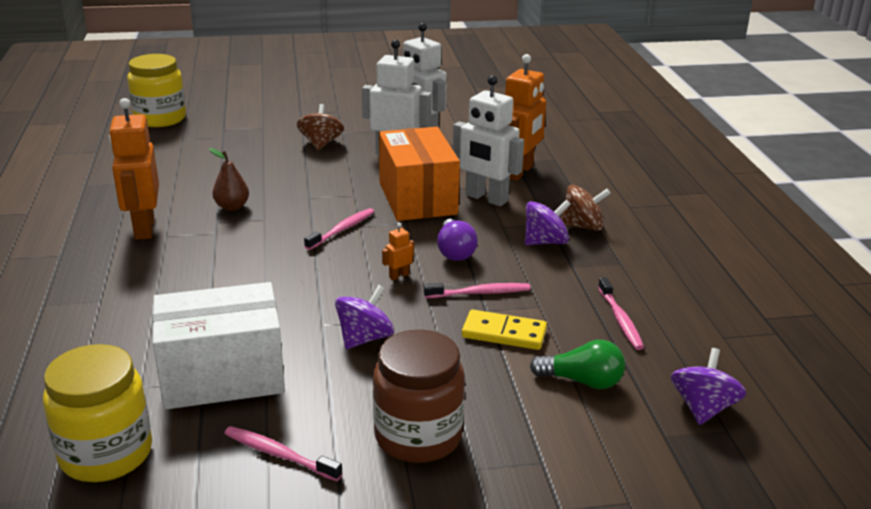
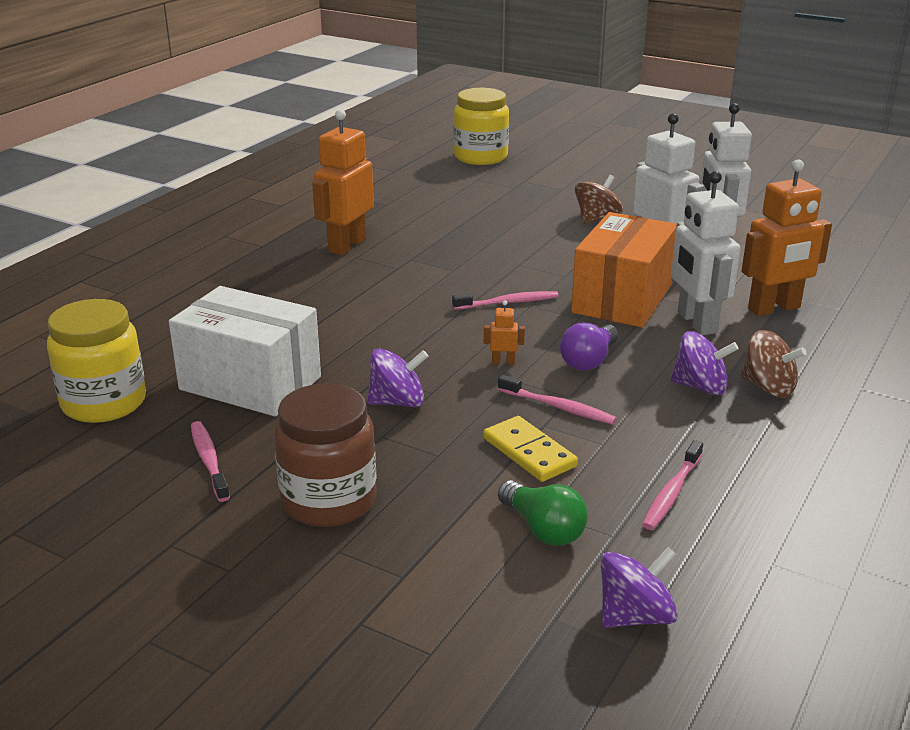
camera: 40 degrees right, 0 degrees up
(232, 207) = (439, 251): brown pear -> none

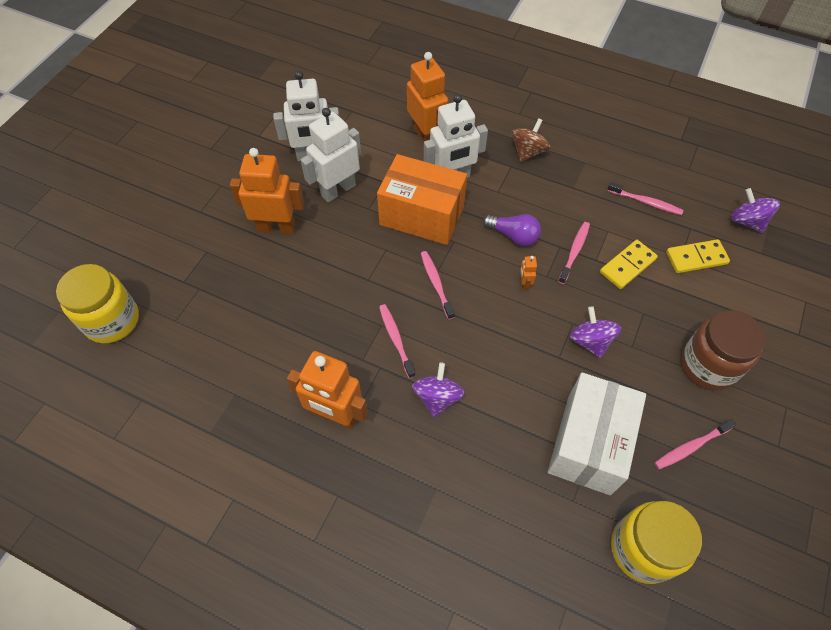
camera: 95 degrees left, 30 degrees up
(431, 277) = (396, 339): none -> pink toothbrush
(543, 529) = (696, 258): green light bulb -> yellow domino
(597, 219) = (276, 227): brown spinning top -> orange robot
(700, 387) = (534, 182): purple spinning top -> purple spinning top (437, 397)

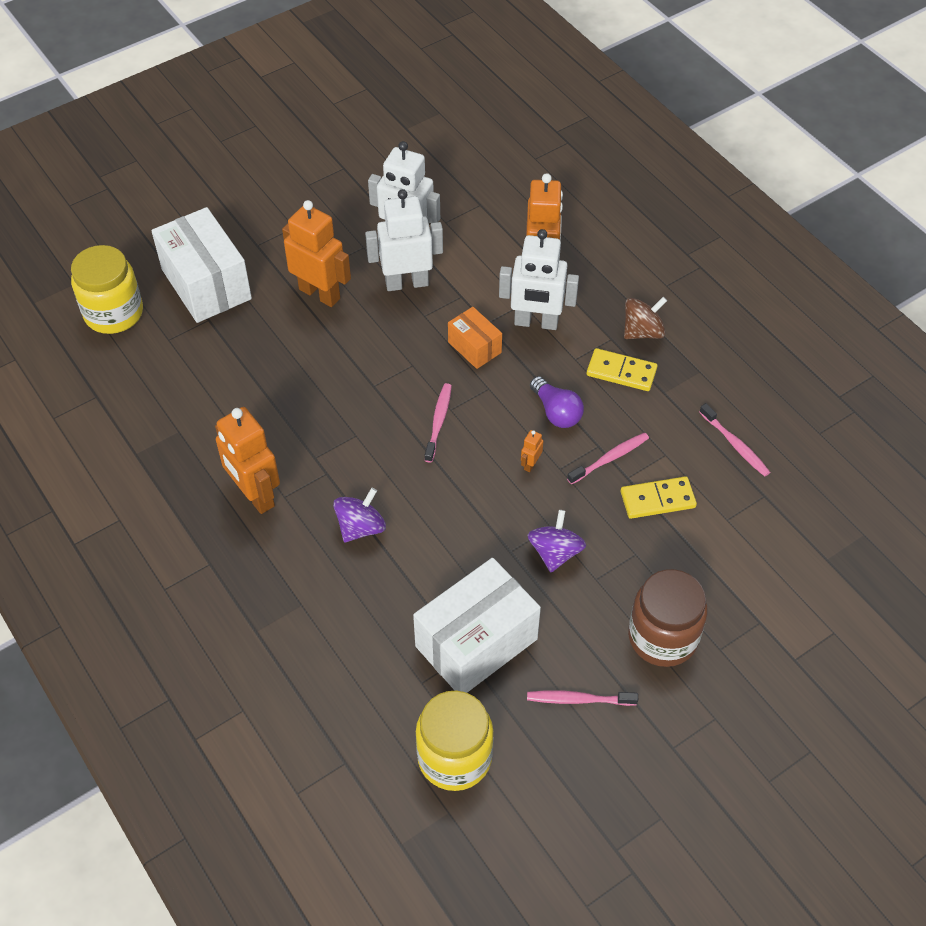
camera: 30 degrees right, 5 degrees down
(178, 260) = (206, 284): none -> white box
(396, 339) = (360, 455): pink toothbrush -> none
(422, 215) = (474, 347): orange box -> orange box, size x0.52
(696, 258) = (743, 528): yellow domino -> yellow domino (621, 372)
(747, 221) = (839, 519): purple spinning top -> none

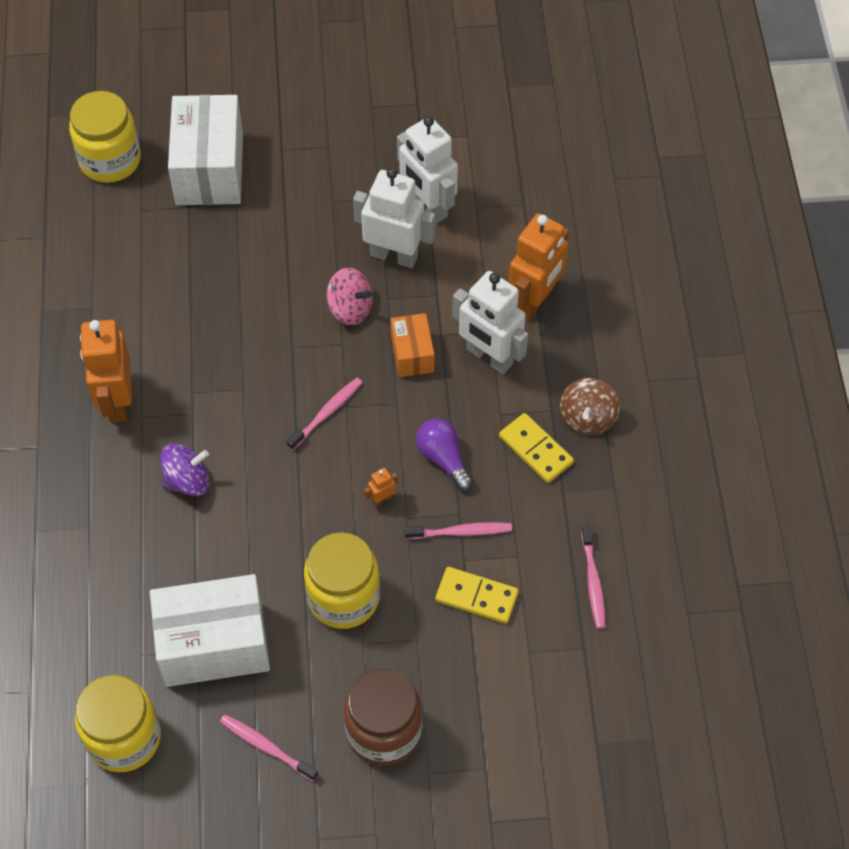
camera: 30 degrees right, 5 degrees up
(320, 293) = (305, 228): orange robot -> none
(400, 336) = (350, 309): none -> pink spinning top
(555, 552) = (343, 597): purple spinning top -> yellow jar
(556, 412) = (443, 459): purple light bulb -> purple light bulb turned 150 degrees clockwise
(642, 331) = (587, 418): brown spinning top -> brown spinning top turned 105 degrees clockwise

